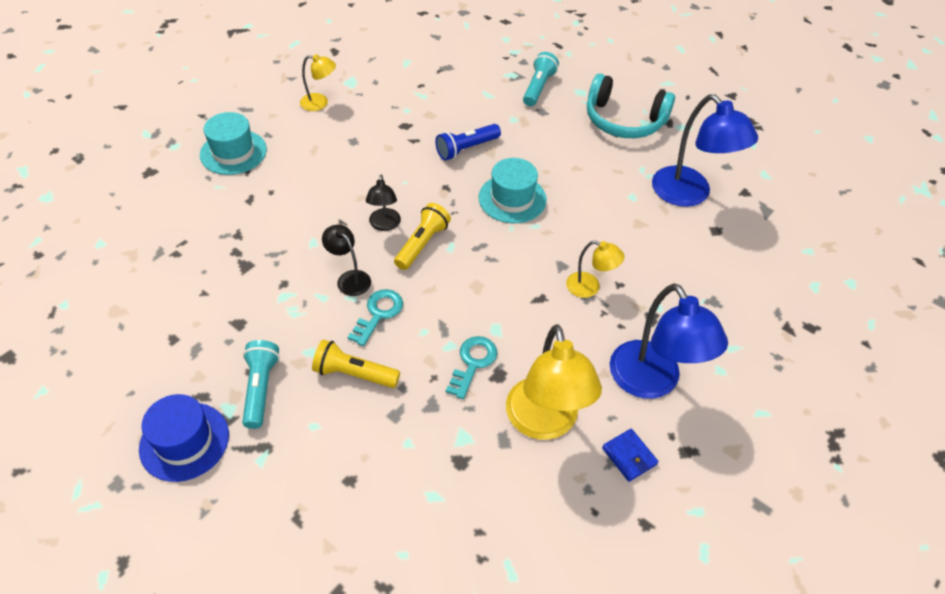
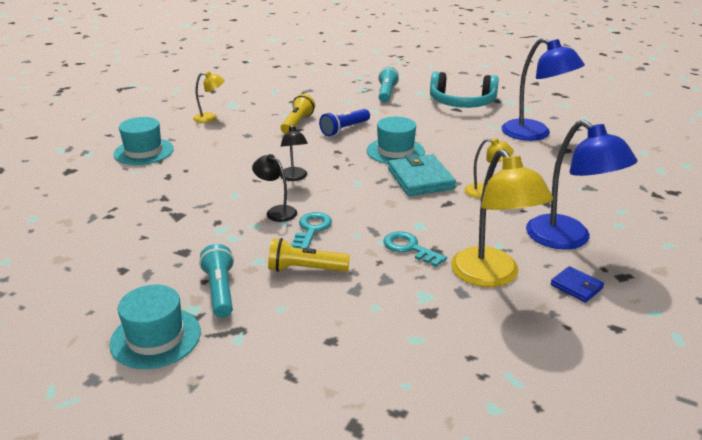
camera: 10 degrees left, 20 degrees down
(184, 441) = (156, 337): blue hat -> turquoise hat
(422, 244) = (331, 184): yellow flashlight -> yellow flashlight (297, 123)
(472, 363) = (409, 248): turquoise key -> turquoise key turned 60 degrees counterclockwise
(524, 252) = (420, 179): none -> turquoise wallet

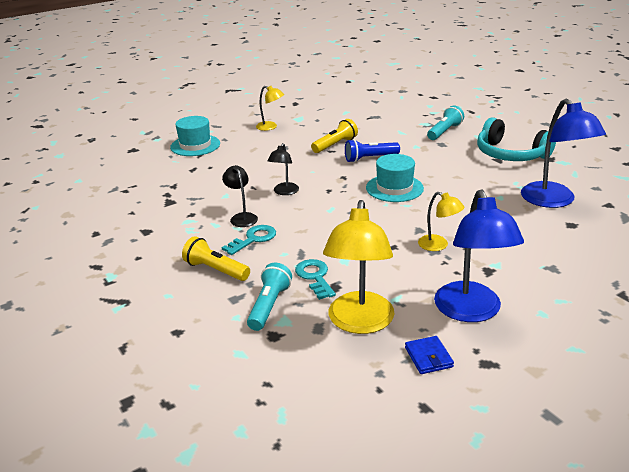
camera: 30 degrees right, 0 degrees up
(156, 337) = (68, 289): turquoise hat -> none
(220, 291) = (140, 268): turquoise flashlight -> turquoise flashlight (269, 306)
(420, 179) = (390, 219): turquoise wallet -> none

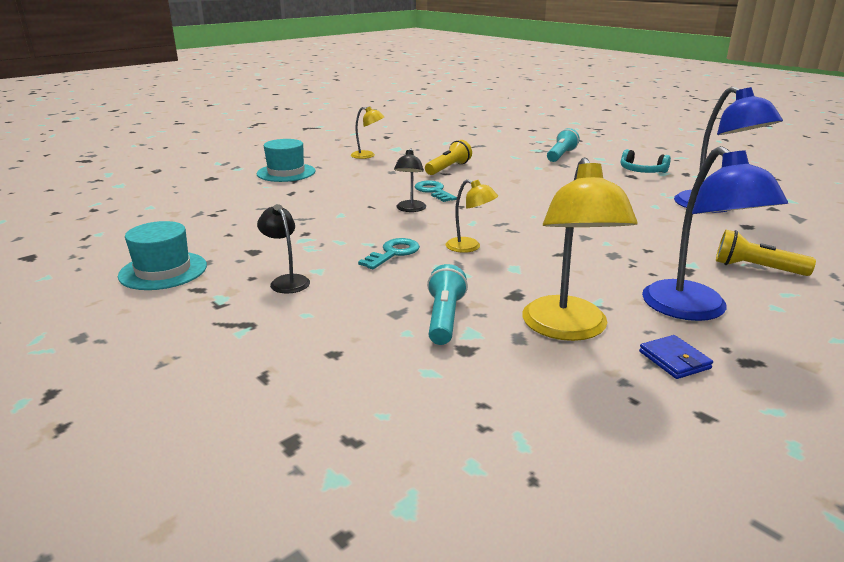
camera: 10 degrees left, 5 degrees down
(215, 270) = (359, 285): yellow flashlight -> yellow flashlight (756, 268)
(242, 217) = (369, 233): black lamp -> black lamp (286, 281)
(315, 277) = (487, 286): turquoise key -> turquoise key (433, 191)
(370, 158) = (493, 178): blue flashlight -> none
(394, 188) = (535, 202): turquoise hat -> turquoise hat (163, 271)
(438, 245) = (615, 250): yellow lamp -> yellow lamp (469, 247)
(510, 154) = (641, 171): turquoise headphones -> turquoise headphones, size x0.60

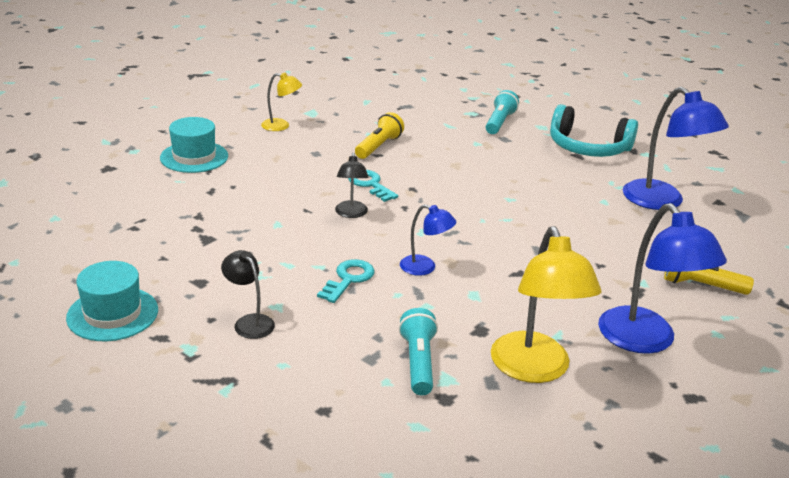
camera: 10 degrees left, 5 degrees up
(469, 247) = (425, 268): yellow lamp -> blue lamp
(641, 171) = (587, 148): turquoise headphones -> turquoise headphones, size x1.68
(674, 360) = (630, 399): blue wallet -> none

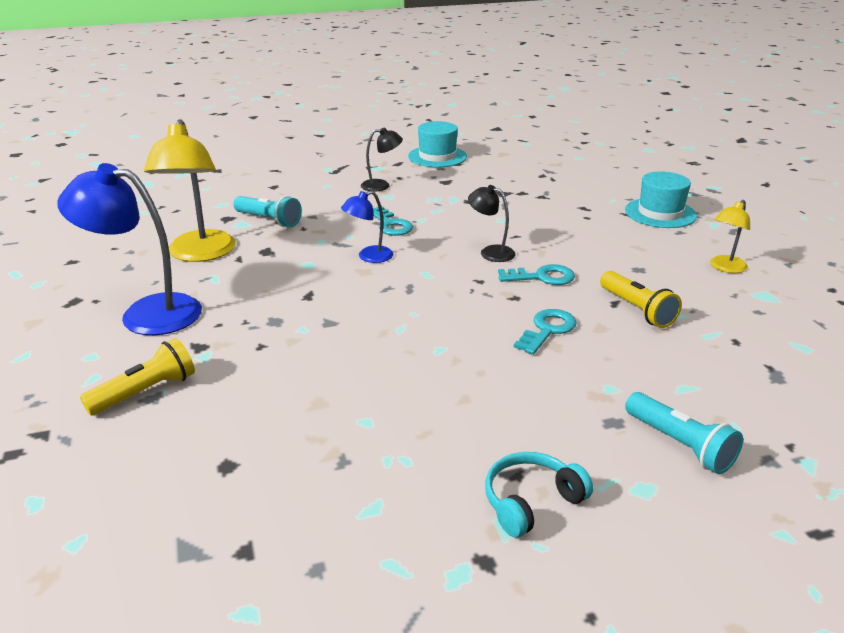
camera: 125 degrees right, 0 degrees up
(441, 169) = (547, 330): none -> turquoise key
(534, 369) = (200, 254): yellow lamp -> yellow lamp turned 120 degrees counterclockwise
(587, 148) = (531, 501): turquoise headphones -> turquoise headphones, size x0.60
(662, 202) = (310, 479): blue lamp -> none

